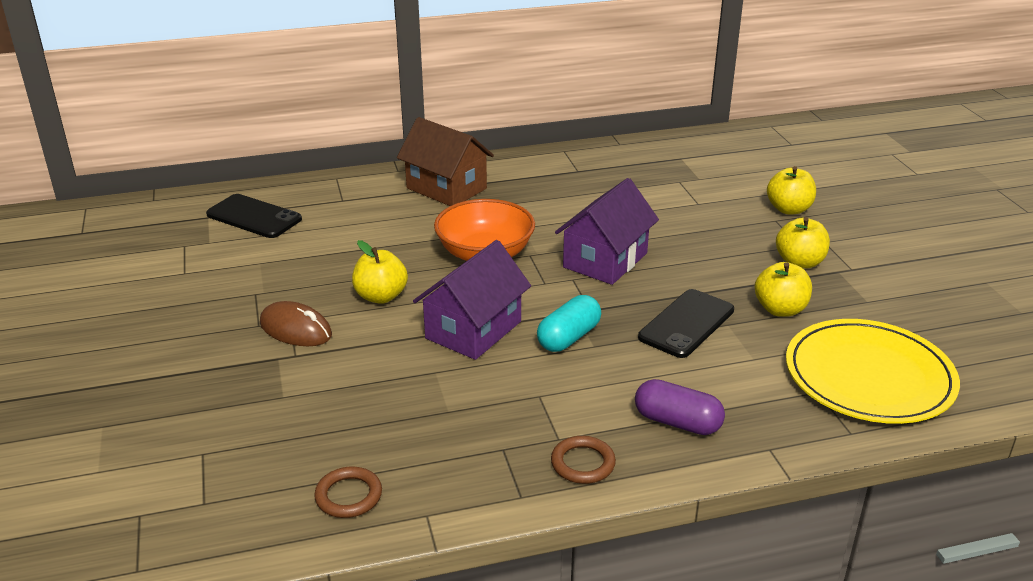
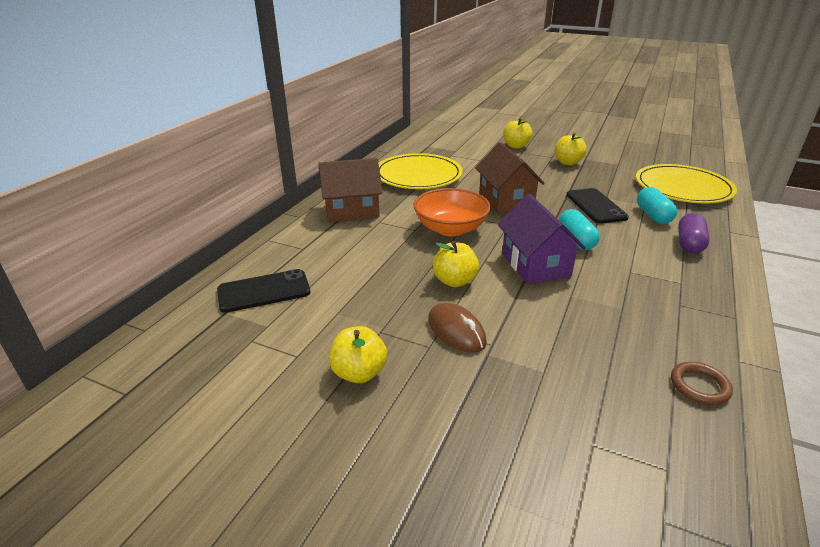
camera: 50 degrees left, 0 degrees up
(296, 329) = (456, 331): brown mouse -> brown mouse turned 75 degrees clockwise
(583, 463) = (712, 285): brown ring -> none
(586, 186) = (418, 175): none -> yellow plate
(605, 260) = (506, 200): purple house -> brown house
(677, 422) = (689, 244): purple capsule -> purple capsule turned 45 degrees counterclockwise
(726, 374) = (653, 215): none -> turquoise capsule
(780, 309) = (606, 182): yellow apple -> yellow apple (359, 373)

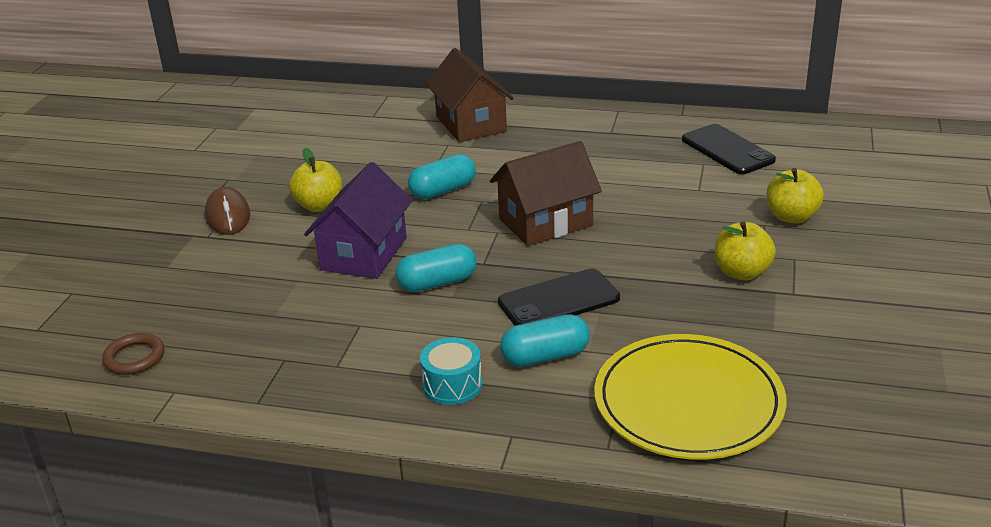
camera: 80 degrees right, 0 degrees up
(264, 291) = (289, 115): black phone -> black phone (727, 150)
(359, 373) = (170, 179): yellow apple -> none
(418, 175) = (603, 148): yellow plate -> none
(450, 229) = (443, 190): orange bowl -> turquoise capsule
(456, 331) = (228, 216): brown mouse -> brown mouse turned 60 degrees counterclockwise
(535, 264) = (364, 254): purple house -> purple house turned 45 degrees counterclockwise
(689, 244) = (452, 385): purple capsule -> turquoise drum

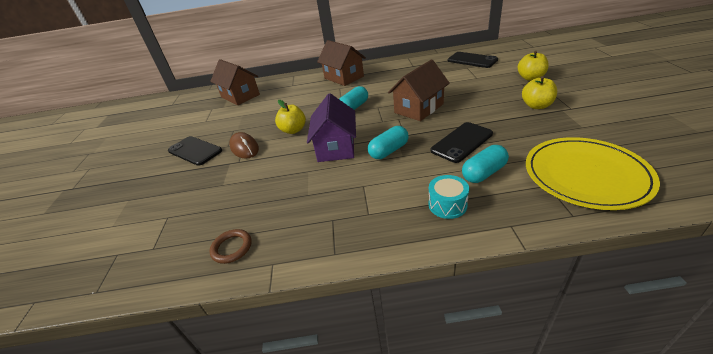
camera: 15 degrees left, 5 degrees up
(153, 200) = (195, 151): none -> black phone
(274, 115) = (240, 96): none -> brown house

